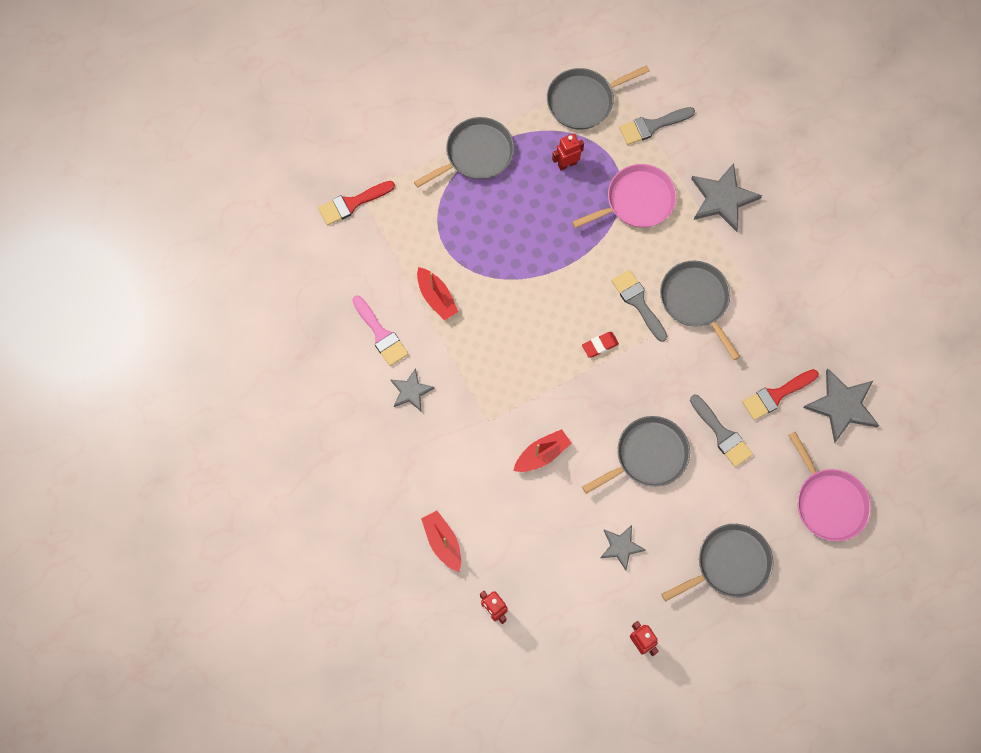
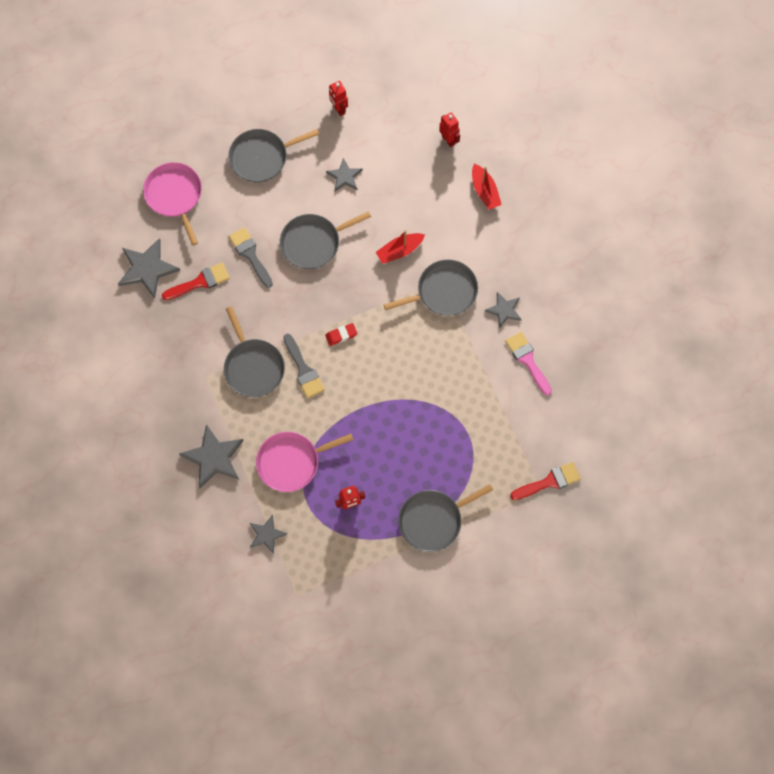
camera: 175 degrees left, 0 degrees up
(436, 297) = (478, 388): red boat -> none
(583, 100) = (327, 566): grey pan -> grey pan (443, 291)
(652, 126) = (266, 535): grey brush -> grey star

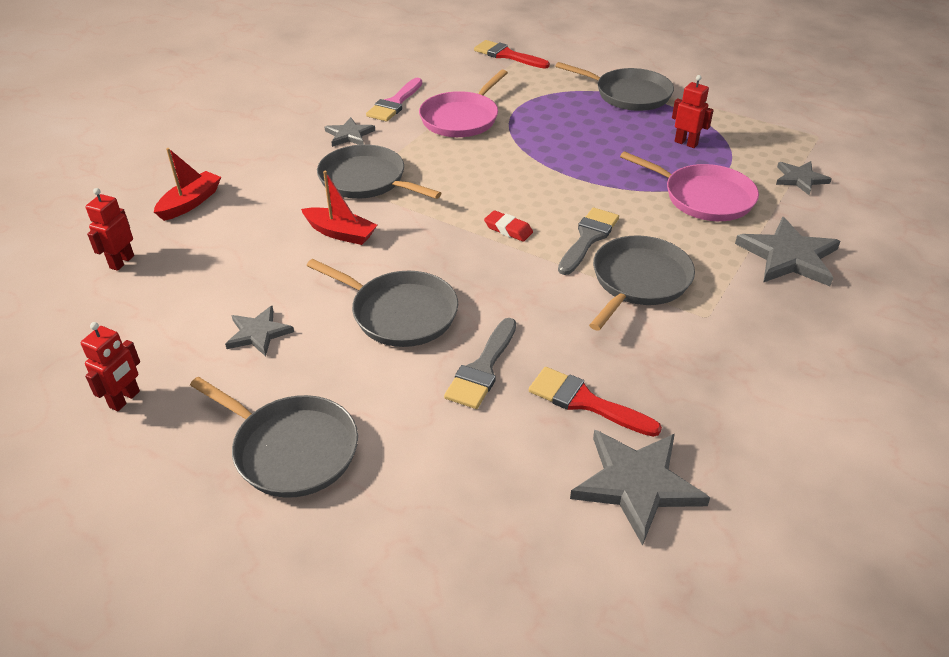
camera: 125 degrees left, 30 degrees down
(175, 196) = (467, 531): pink pan -> pink pan (461, 118)

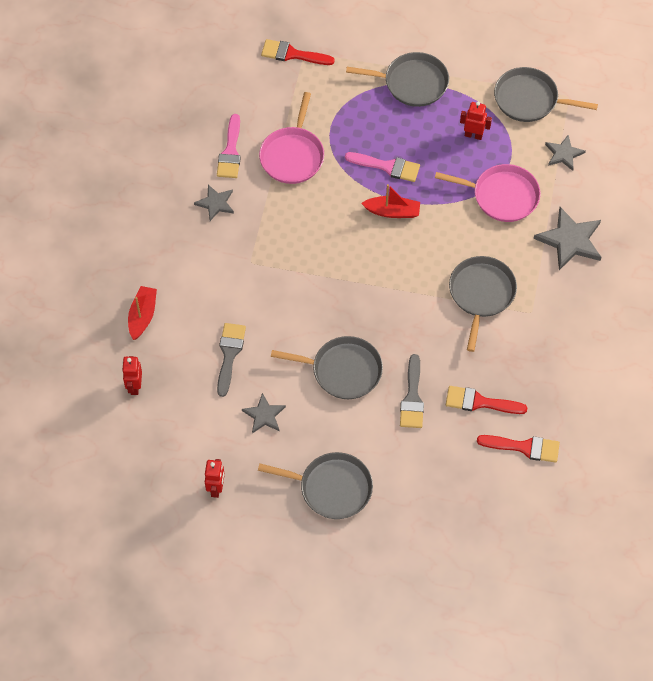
camera: 20 degrees left, 20 degrees up
(340, 233) = (267, 312): red boat -> red boat (392, 211)
(366, 180) = (256, 252): grey pan -> grey pan (529, 99)
(508, 229) = (379, 272): red eraser -> none
(567, 147) = (387, 167): none -> pink brush
(588, 238) = (436, 264): grey brush -> grey brush (229, 354)
(637, 484) = (524, 447): grey star -> red brush

